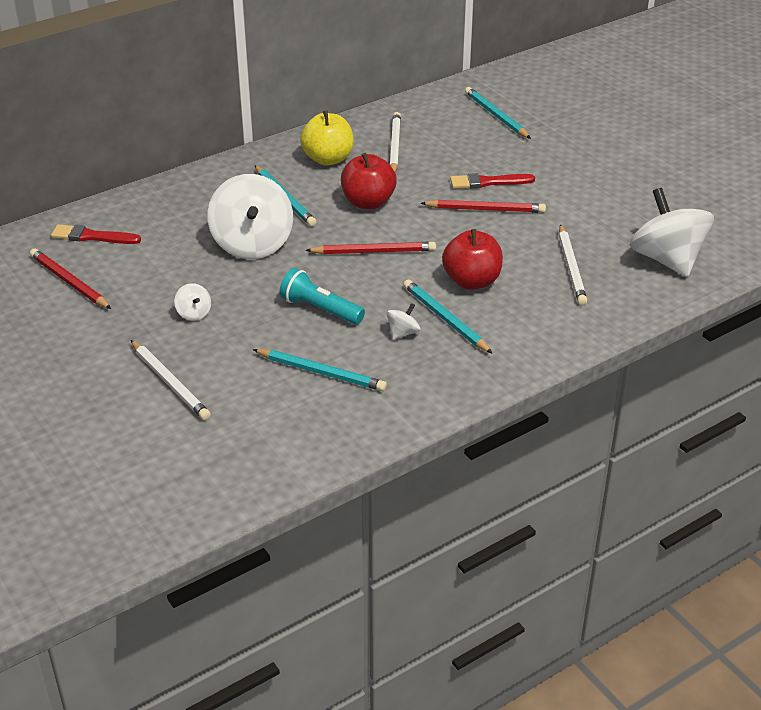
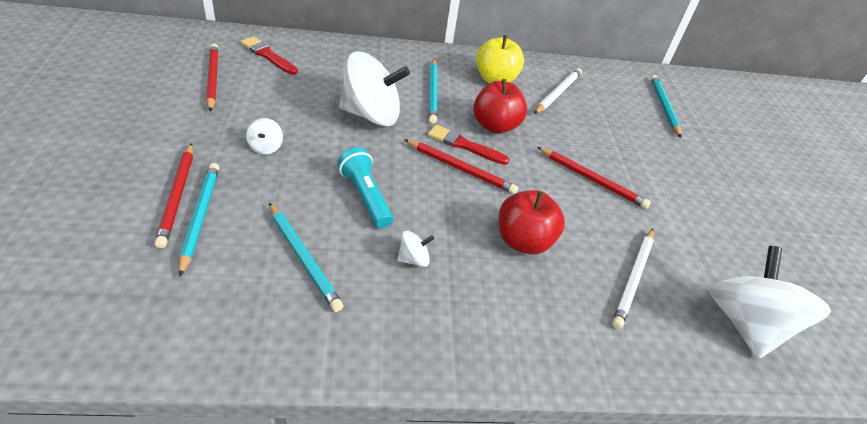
camera: 25 degrees right, 5 degrees up
(169, 382) = (177, 196): white pencil -> red pencil
(252, 244) = (371, 115): white spinning top -> white spinning top turned 105 degrees counterclockwise
(445, 319) = (465, 267): turquoise pencil -> turquoise pencil (200, 217)
(488, 182) = (613, 157): red brush -> red brush (464, 145)

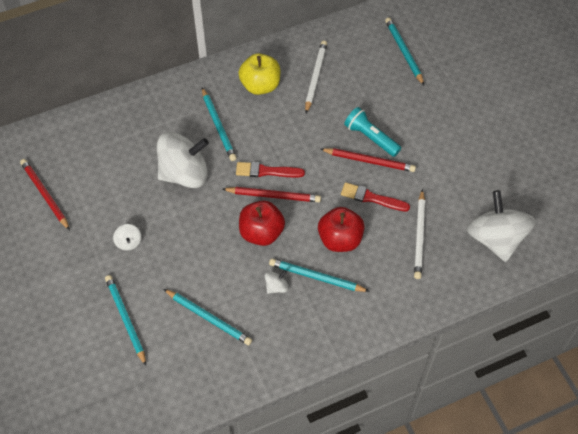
camera: 15 degrees left, 15 degrees up
(177, 196) = (99, 310): red pencil -> none
(268, 55) = (68, 148): red brush -> red brush (371, 198)
(366, 196) = (221, 252): turquoise flashlight -> turquoise flashlight (371, 137)
(473, 270) = (316, 277): none -> turquoise pencil
(495, 126) = (281, 140): red apple -> red apple (261, 233)

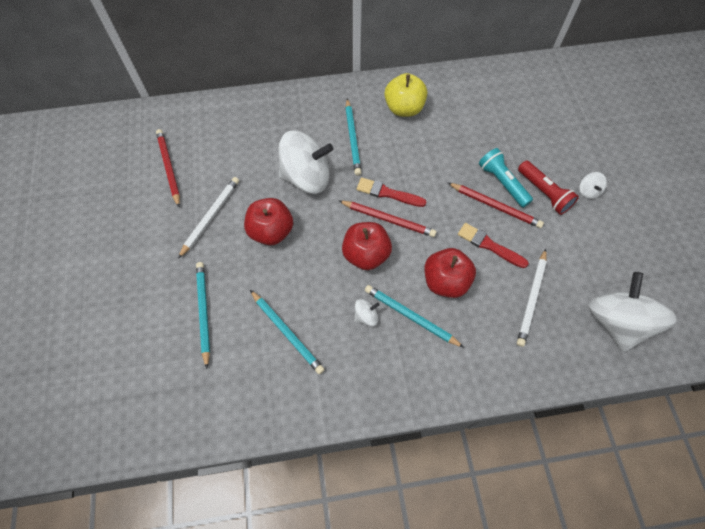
camera: 15 degrees right, 5 degrees up
(128, 242) = (232, 233): white spinning top -> white spinning top (588, 191)
(166, 232) = (271, 231): none -> red apple
(315, 77) = (460, 112): white pencil -> white pencil (210, 217)
(404, 52) = (555, 106): turquoise pencil -> none
(411, 139) = (544, 193): none -> red flashlight

